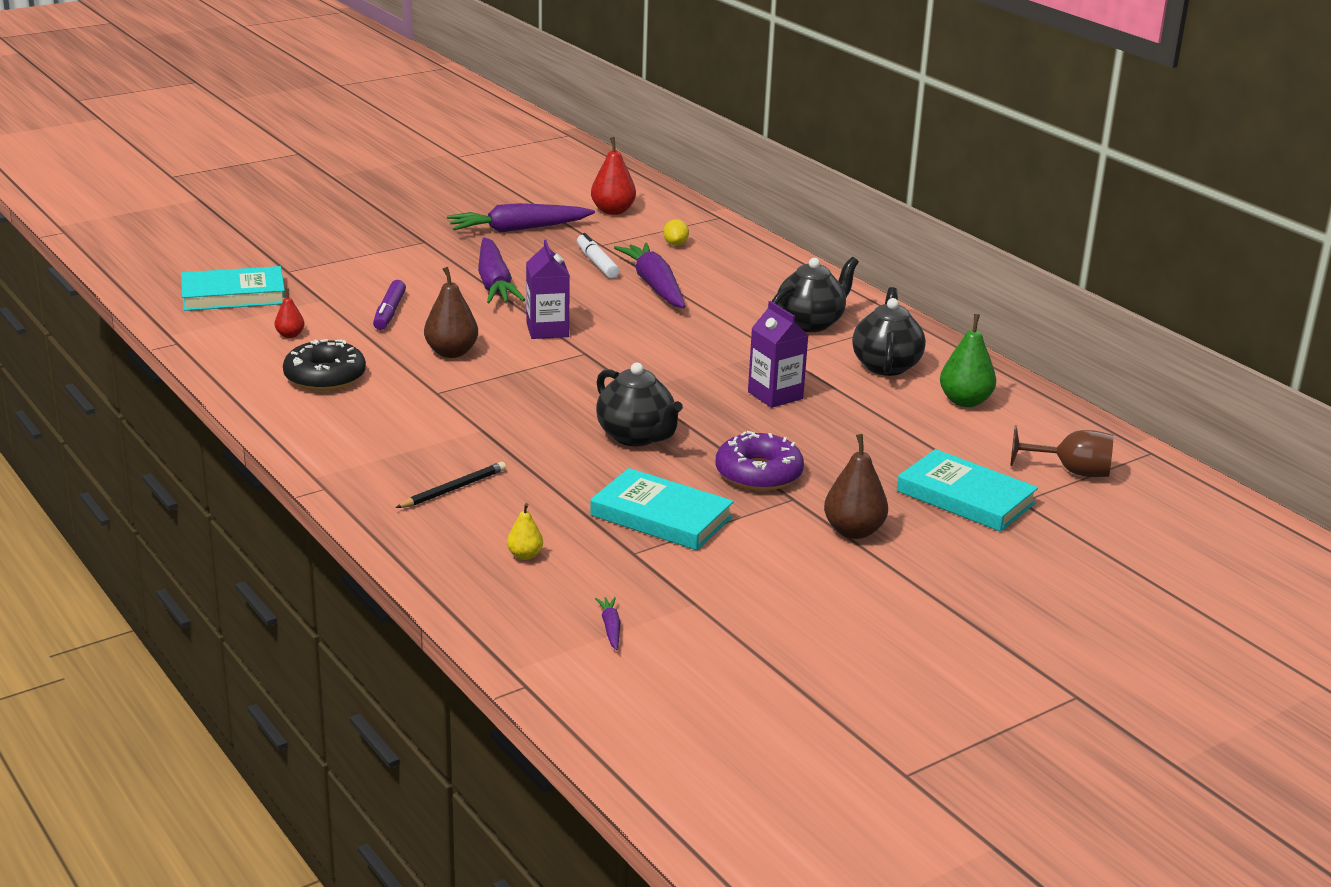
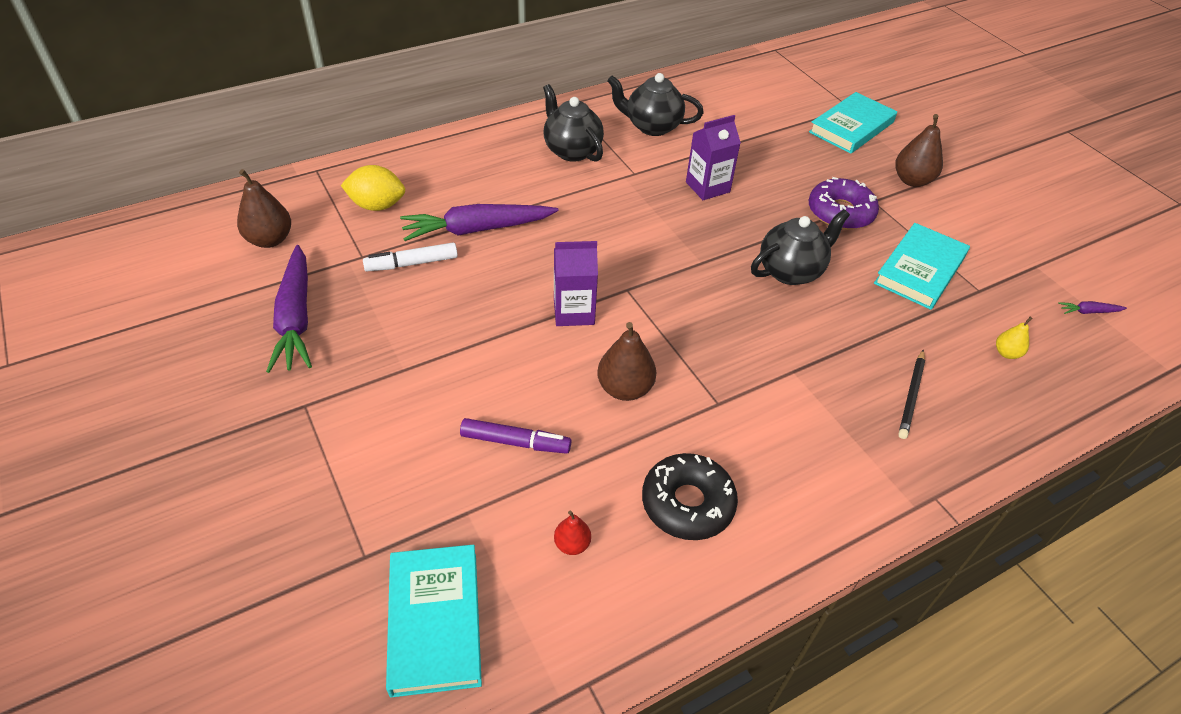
camera: 85 degrees left, 20 degrees up
(453, 489) = (911, 396): black pencil -> black pencil turned 120 degrees counterclockwise
(494, 283) = (449, 346): purple carrot -> none
(613, 211) = (270, 240): red pear -> brown pear
(675, 244) = (377, 205): yellow lemon -> yellow lemon, size x1.69
(965, 401) = (710, 103): green pear -> none
(1071, 471) = (806, 81): brown goblet -> none

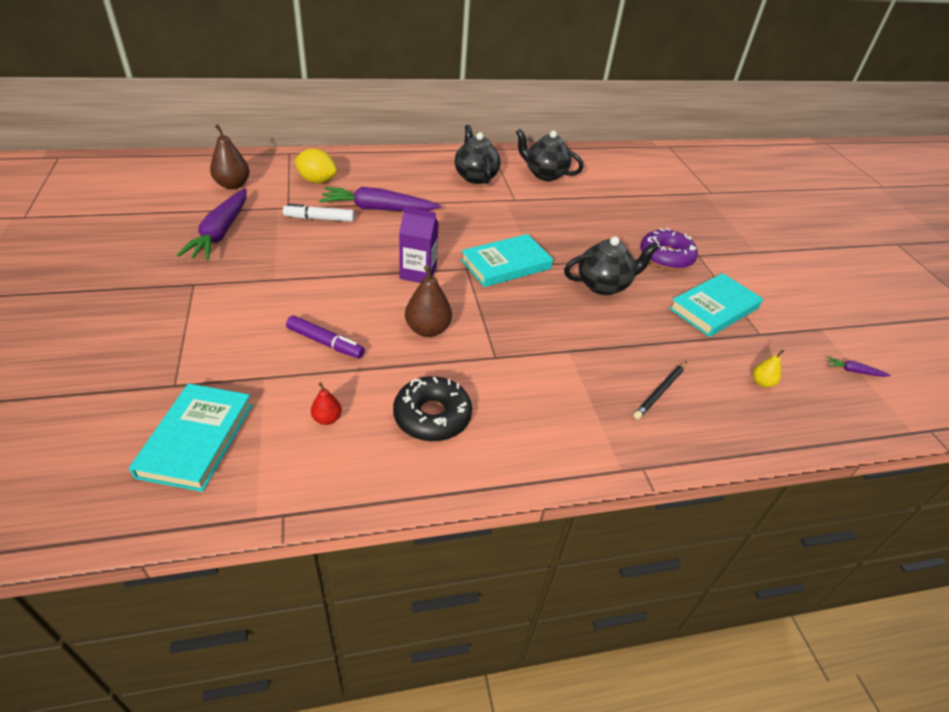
camera: 15 degrees right, 5 degrees down
(707, 187) = (566, 219): purple carton -> none
(851, 127) = (705, 205): turquoise book -> turquoise book (506, 264)
(912, 180) = (739, 248): brown pear -> none

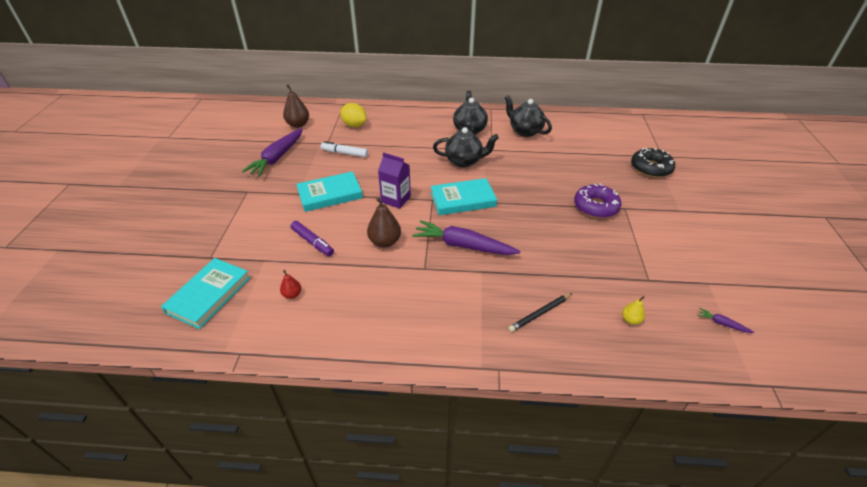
camera: 20 degrees right, 0 degrees up
(378, 209) = (387, 149): purple carrot -> purple carrot (463, 245)
(432, 416) = (361, 304): black donut -> black donut (651, 168)
(603, 285) = (532, 224): black teapot -> black teapot (464, 161)
(714, 308) = (617, 254): turquoise book -> turquoise book (330, 194)

